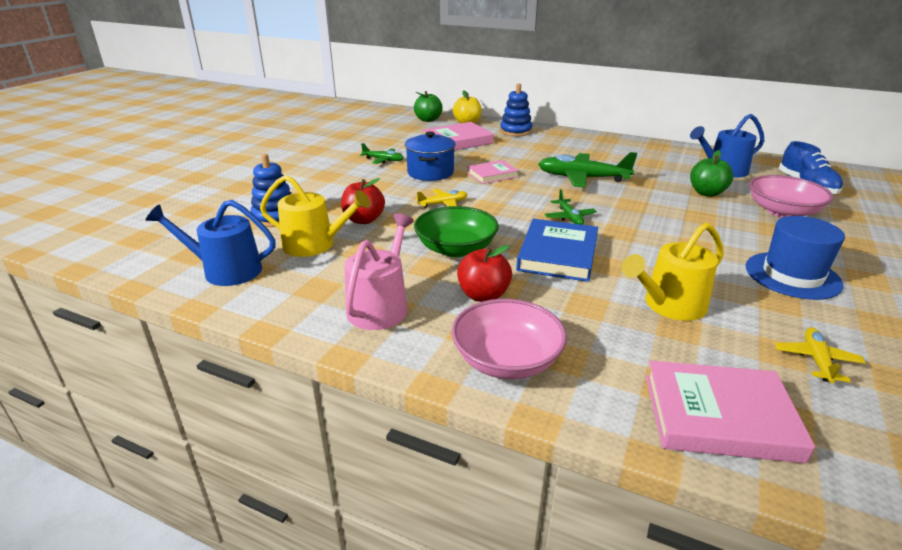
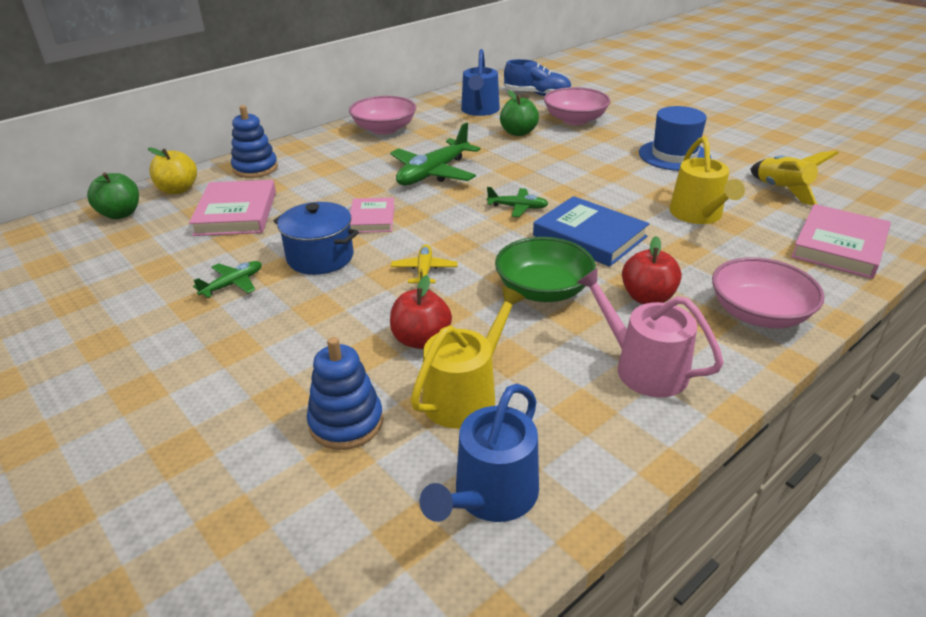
camera: 65 degrees left, 5 degrees up
(627, 148) = (384, 129): none -> pink bowl
(816, 360) = (782, 190): yellow plane -> yellow rocket

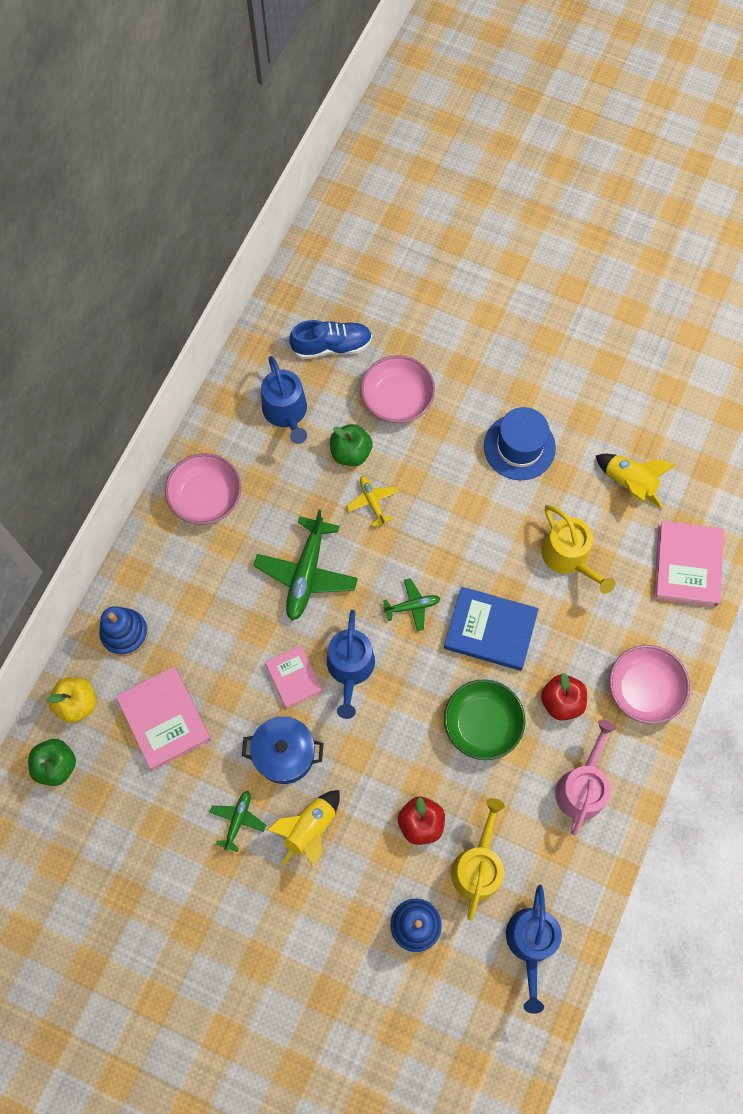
camera: 25 degrees left, 35 degrees up
(297, 309) = (310, 828): none -> yellow rocket
(424, 270) = (379, 737): yellow plane -> yellow plane (372, 501)
(430, 226) = (350, 668): none -> blue watering can
(643, 368) = (582, 787): pink watering can -> pink watering can turned 90 degrees clockwise

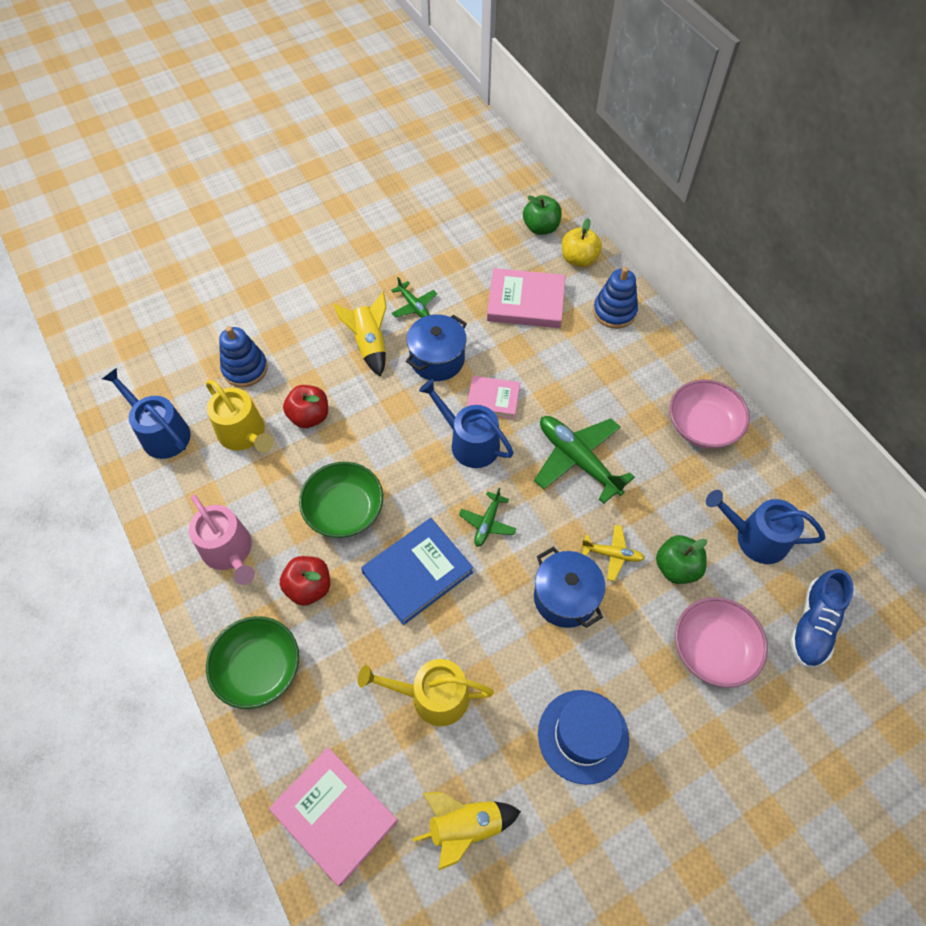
camera: 125 degrees right, 10 degrees down
(431, 514) = (565, 597): none -> blue pot
(643, 689) = (259, 668): pink bowl -> green bowl

